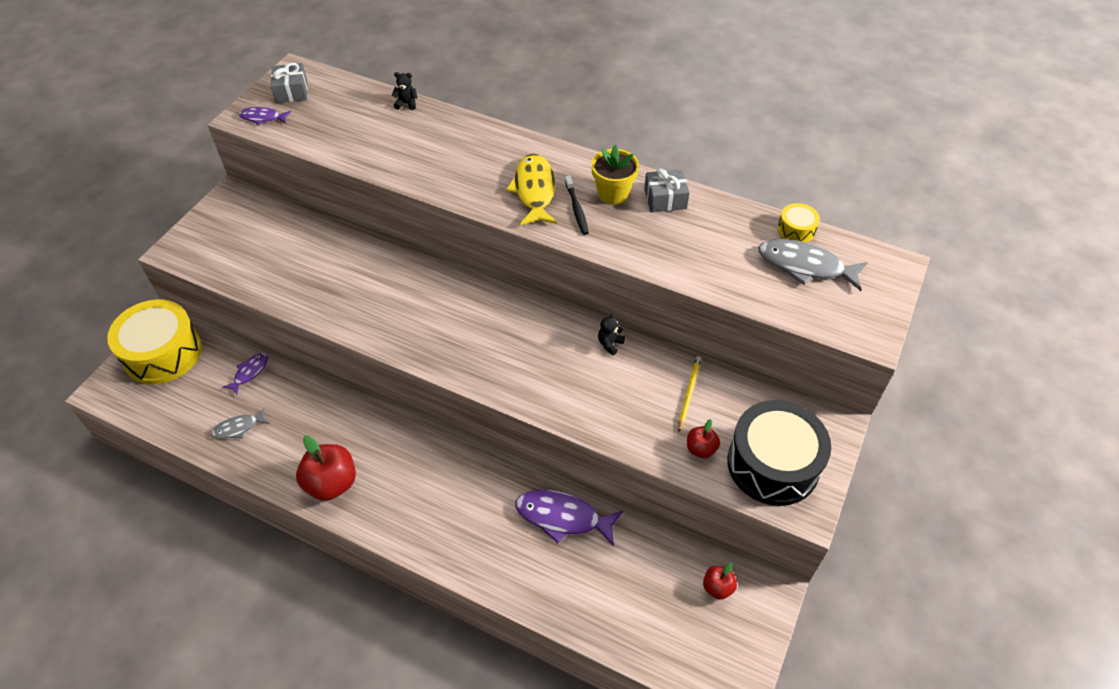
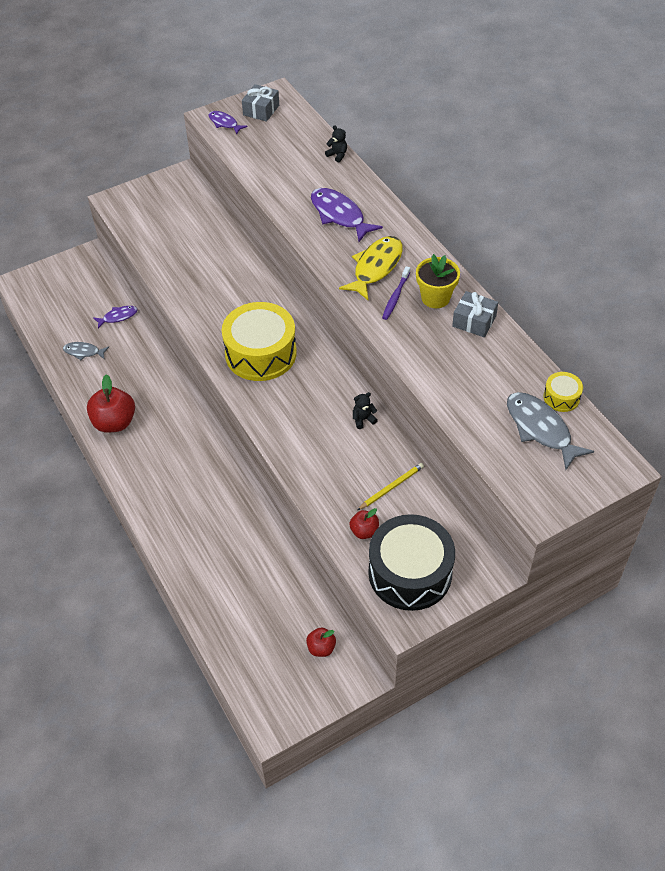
camera: 35 degrees right, 0 degrees up
(163, 353) = (73, 274): yellow drum -> yellow drum (260, 353)
(563, 517) = (250, 534): purple fish -> purple fish (339, 215)
(576, 209) = (395, 297): black toothbrush -> purple toothbrush

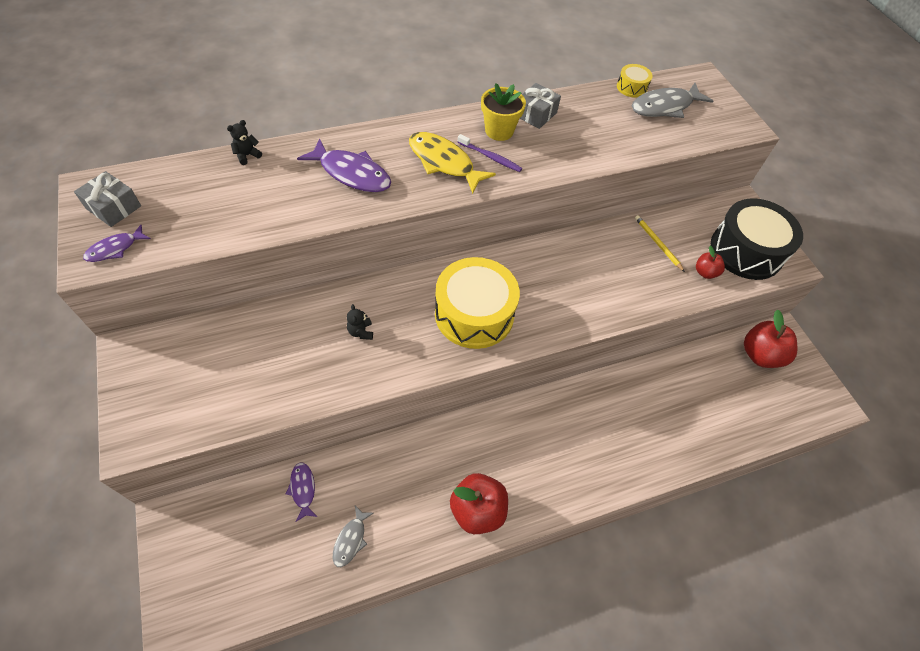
camera: 85 degrees left, 5 degrees up
(321, 648) = (760, 355): red apple -> red apple, size x1.86
(339, 215) = (351, 173): purple fish -> purple fish turned 120 degrees counterclockwise
(363, 419) = (577, 247): black teddy bear -> black teddy bear (361, 332)

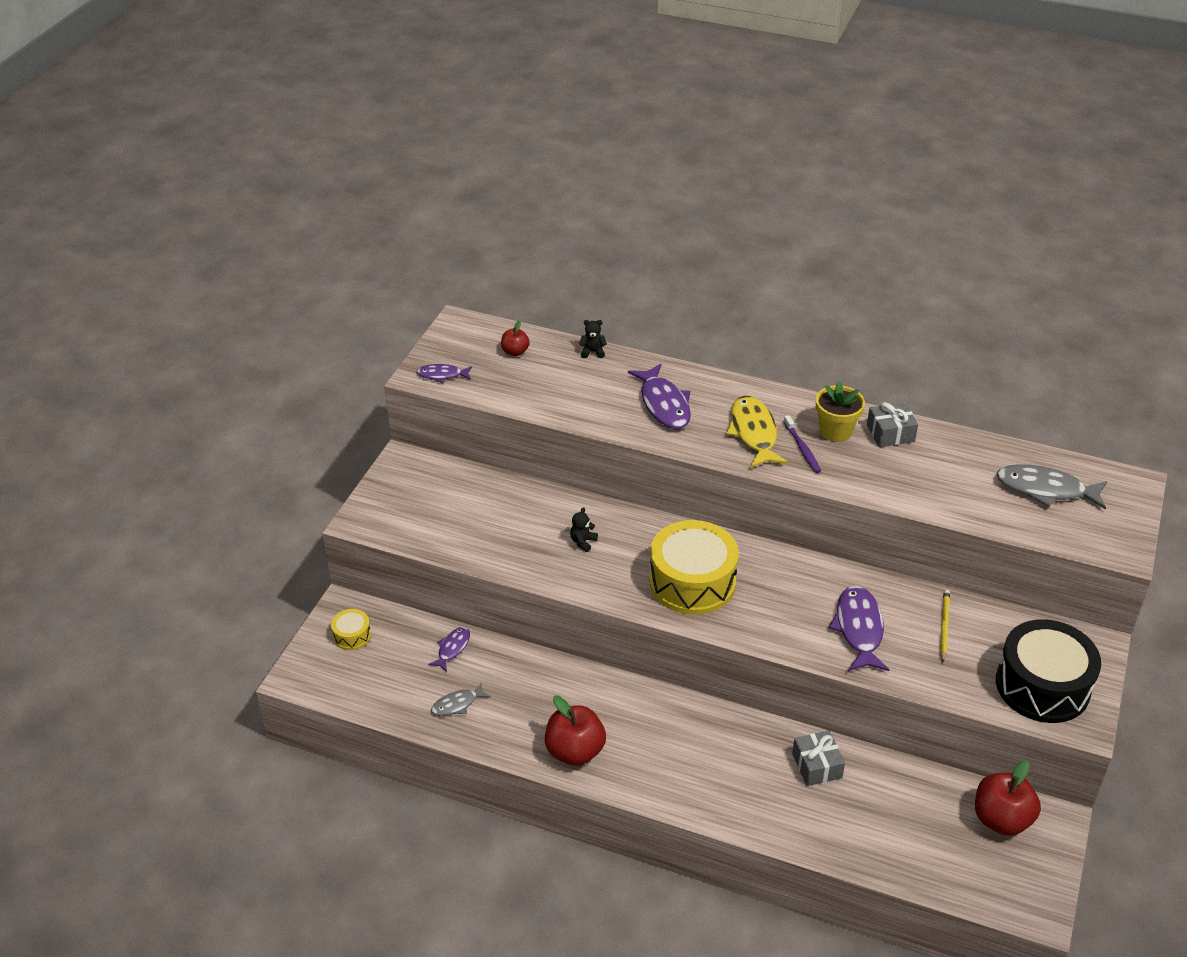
camera: 45 degrees right, 15 degrees down
(113, 207) = (464, 345): grey gift -> grey gift (816, 765)
(614, 279) = (859, 629): none -> purple fish
(631, 87) = (1029, 456): yellow drum -> yellow drum (352, 635)
(705, 272) = (967, 677): red apple -> red apple (515, 352)

